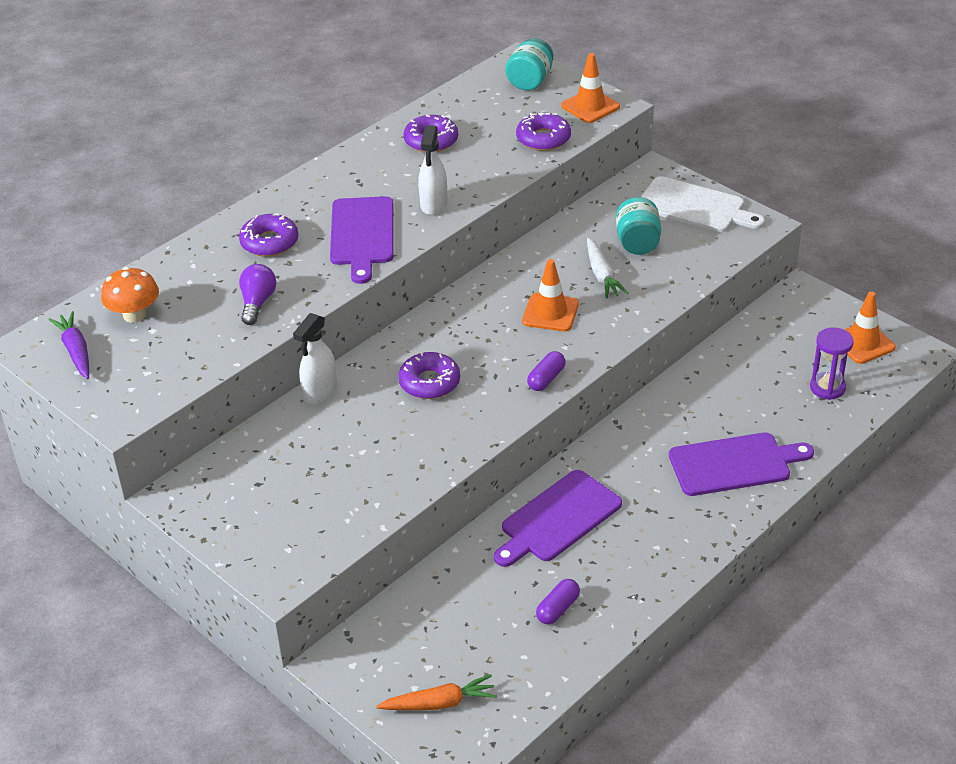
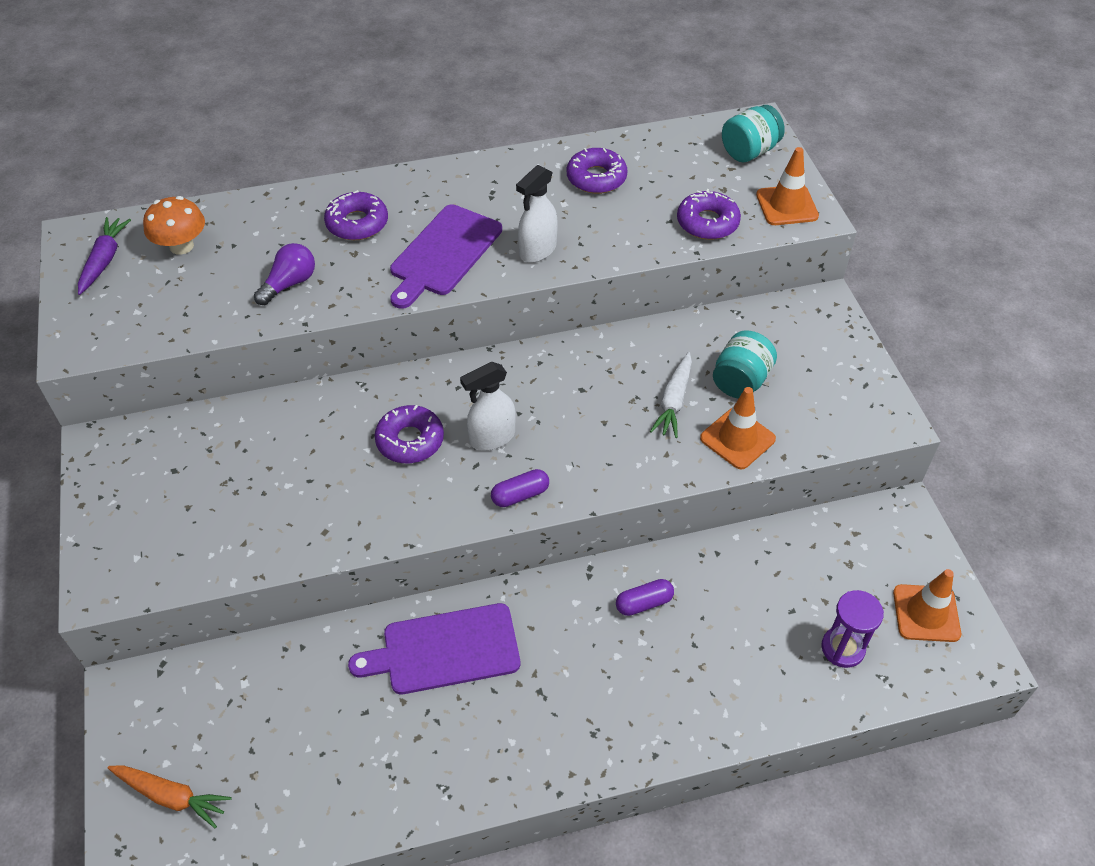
camera: 30 degrees right, 10 degrees up
(319, 392) = (308, 399): white spray bottle -> white spray bottle (492, 438)
(550, 313) = (587, 419): orange traffic cone -> orange traffic cone (737, 439)
(557, 609) = (361, 756): purple capsule -> purple capsule (644, 603)
(695, 206) = (836, 365): white cutting board -> none
(734, 464) = (669, 687): purple cutting board -> none

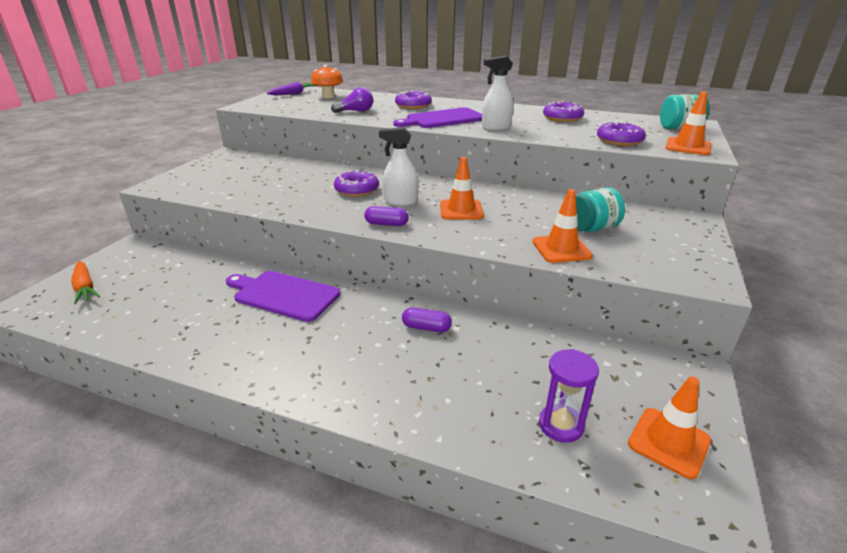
camera: 35 degrees right, 20 degrees down
(579, 418) = (461, 210): none -> orange traffic cone
(674, 401) = (532, 222): white carrot -> none

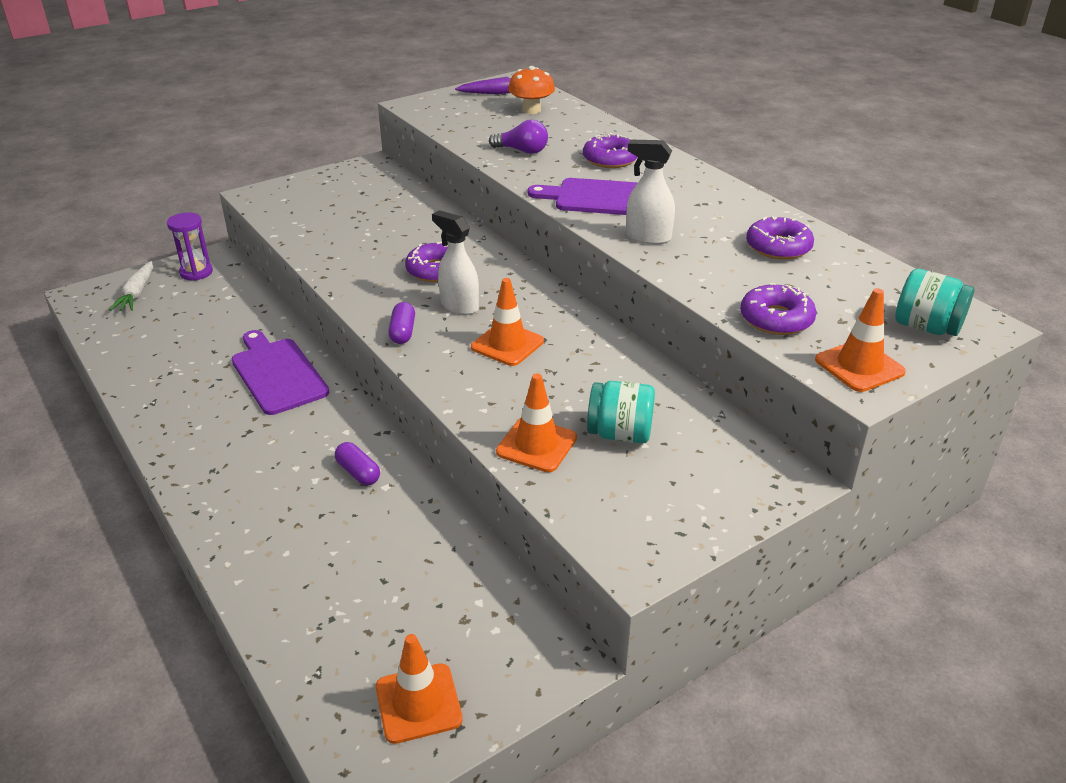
camera: 35 degrees right, 5 degrees up
(85, 287) = (137, 293): orange carrot -> white carrot
(386, 224) = (403, 332): purple capsule -> purple capsule turned 45 degrees clockwise
(561, 425) = (347, 630): purple hourglass -> purple hourglass (196, 272)

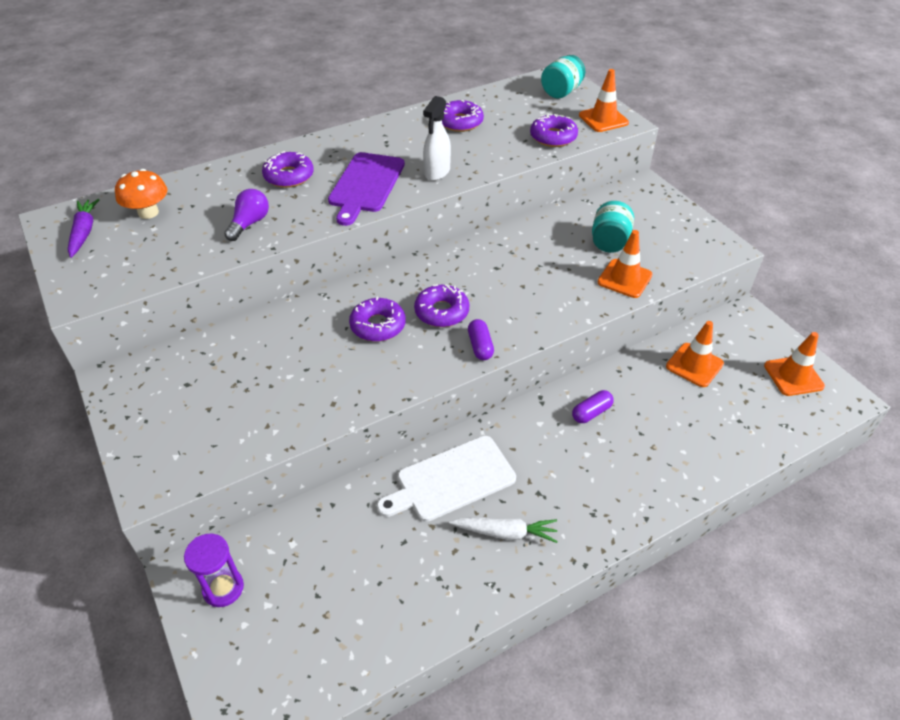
camera: 85 degrees left, 10 degrees up
(137, 293) = (258, 650): white carrot -> white carrot (505, 532)
(277, 374) = (451, 480): purple cutting board -> white cutting board
(403, 332) = (480, 346): purple capsule -> purple capsule turned 75 degrees clockwise
(459, 306) = (441, 312): white spray bottle -> purple donut
(507, 344) = (502, 286): orange traffic cone -> orange traffic cone (694, 365)

